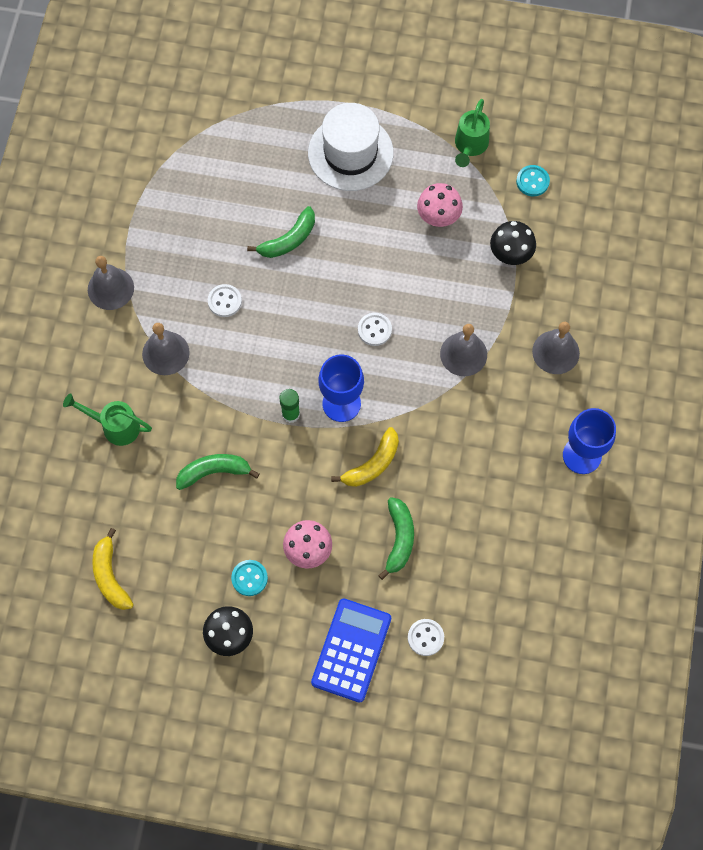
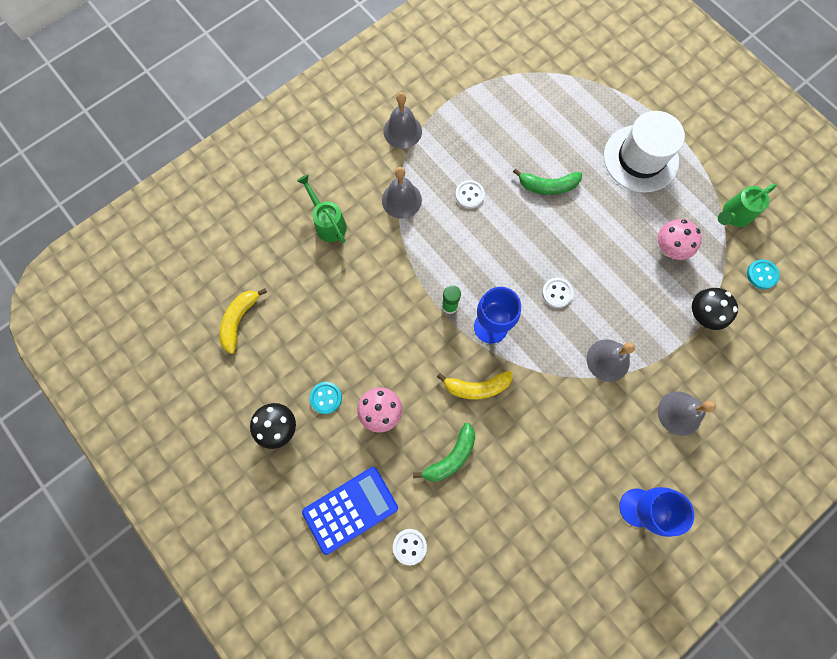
camera: 40 degrees right, 5 degrees up
(214, 472) = (365, 304): green banana -> none

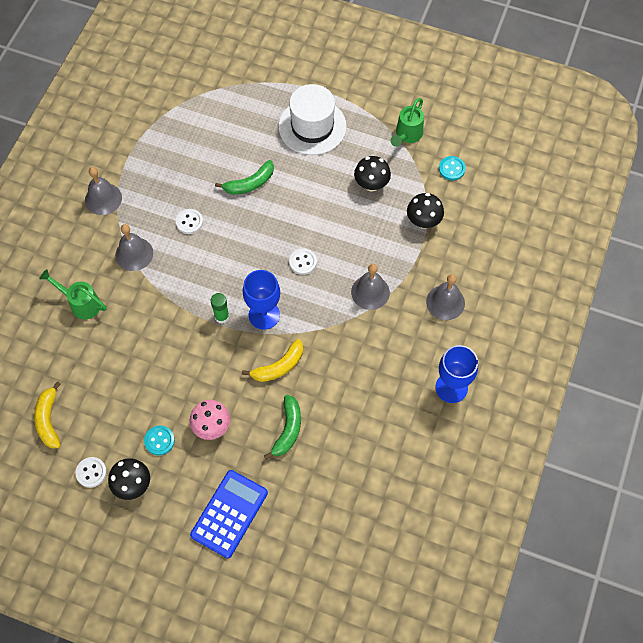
camera: 30 degrees left, 10 degrees down
(409, 546) = (293, 514): white button -> white button (91, 472)
(669, 248) = (371, 184): pink mushroom -> black mushroom

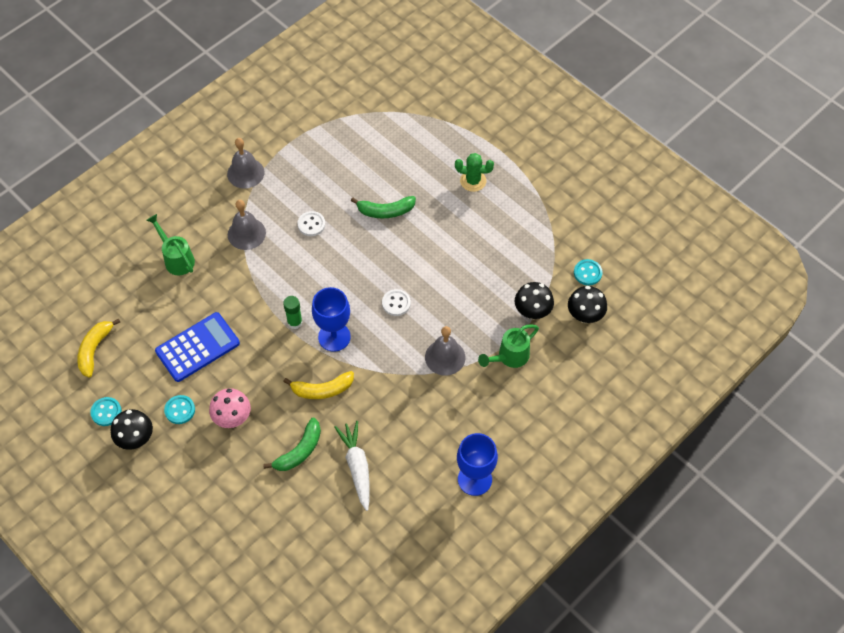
camera: 25 degrees right, 5 degrees down
(91, 472) = (106, 412): white button -> turquoise button
(229, 513) = (206, 503): blue calculator -> blue calculator (197, 347)
(312, 126) = (473, 181): white hat -> green cactus
(346, 422) = (357, 467): none -> white carrot
(371, 184) = (500, 257): black mushroom -> black mushroom (585, 315)
(407, 135) = (561, 224): green watering can -> green watering can (509, 357)
(445, 302) = (512, 397): grey bell -> none

